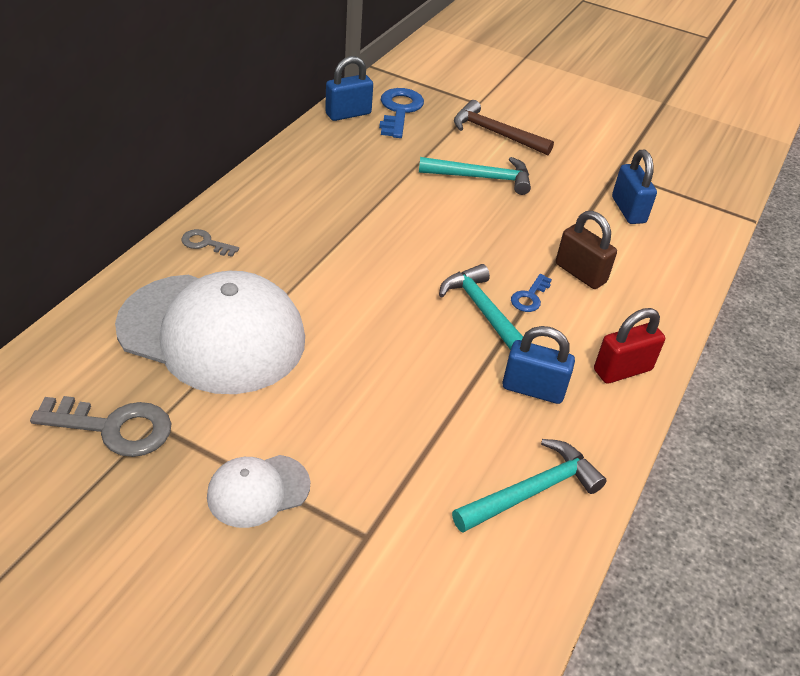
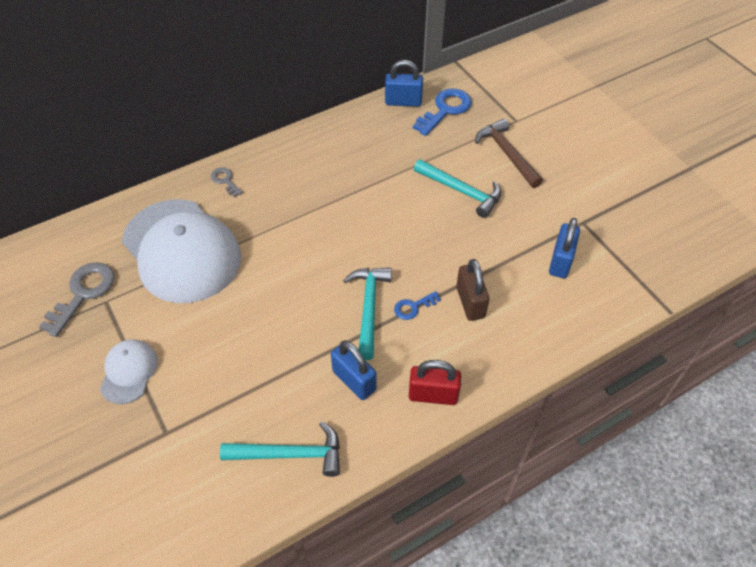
camera: 35 degrees right, 10 degrees up
(114, 427) = (83, 294): grey key -> grey key turned 105 degrees counterclockwise
(258, 490) = (129, 372): white cap -> white cap turned 90 degrees clockwise

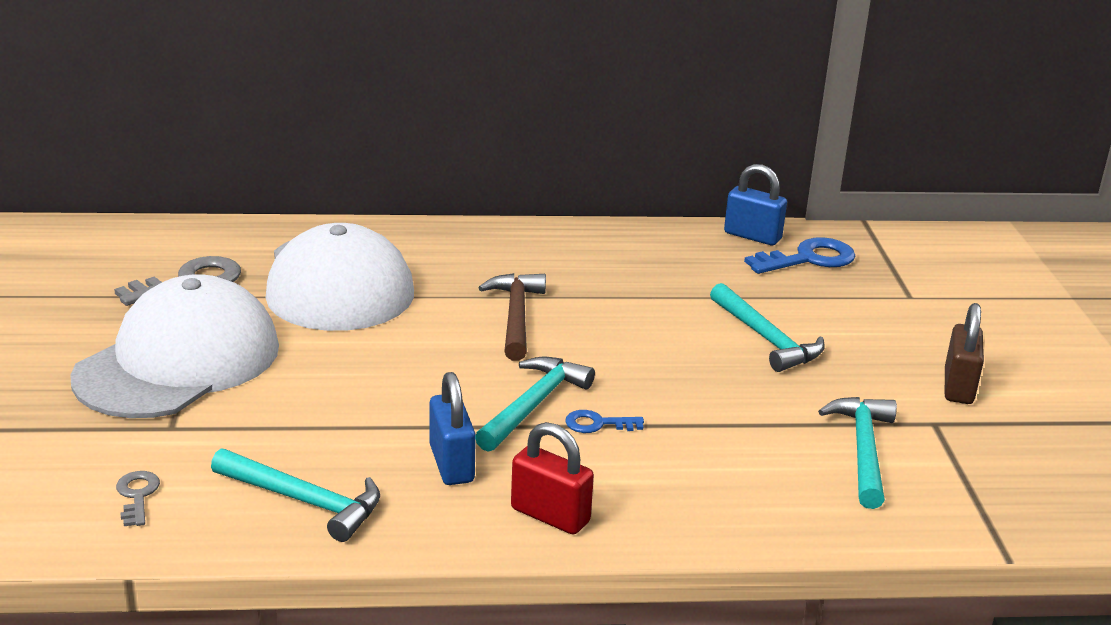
camera: 25 degrees right, 25 degrees down
(129, 372) = (178, 362): white cap -> white cap, size x2.17
(225, 181) = (448, 240): grey key -> grey key (137, 495)
(470, 302) = (685, 446): brown padlock -> brown padlock (958, 387)
(507, 154) = (868, 323): brown hammer -> brown hammer (516, 316)
(560, 261) = (863, 450): blue padlock -> turquoise hammer

